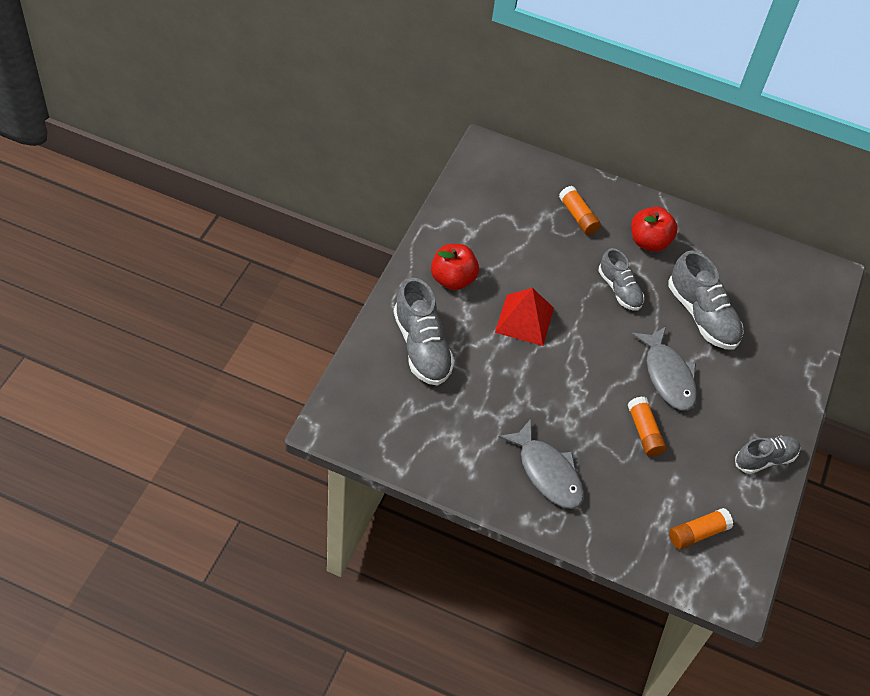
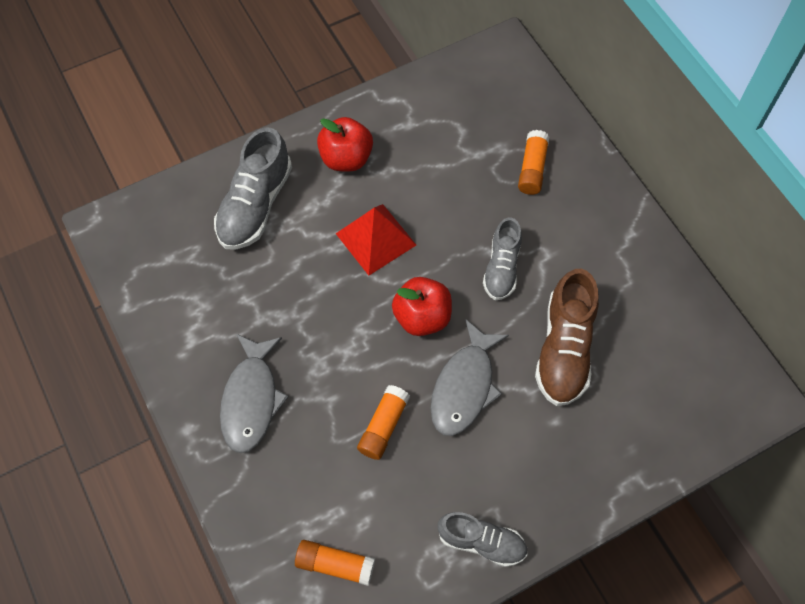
camera: 45 degrees right, 10 degrees up
(649, 242) = (583, 238): red apple -> red apple (422, 317)
(702, 316) = (564, 349): grey shoe -> brown shoe

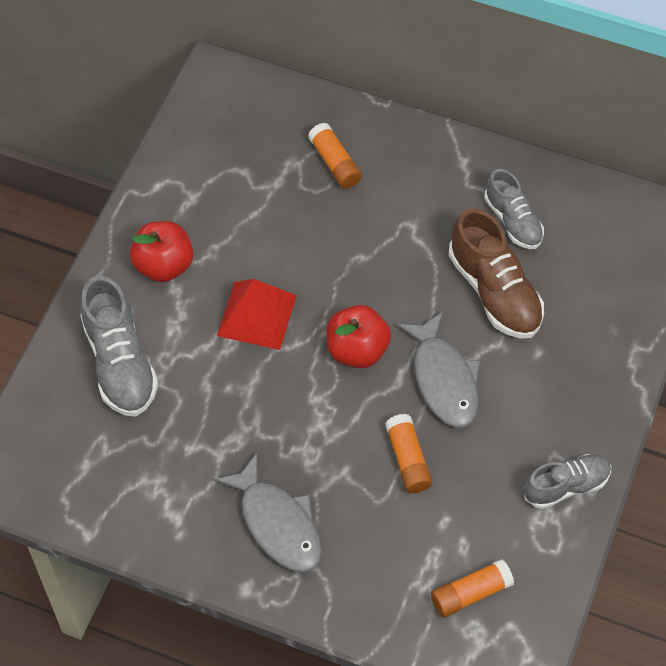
camera: 40 degrees left, 5 degrees down
(501, 268) = (385, 263): grey shoe -> grey shoe (513, 221)

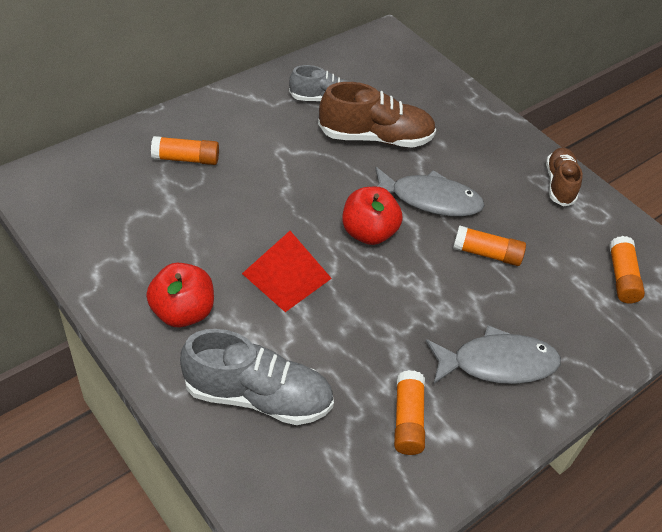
camera: 65 degrees left, 10 degrees down
(169, 480) = (407, 419): none -> orange glue stick
(566, 486) = (559, 184): grey shoe -> brown shoe

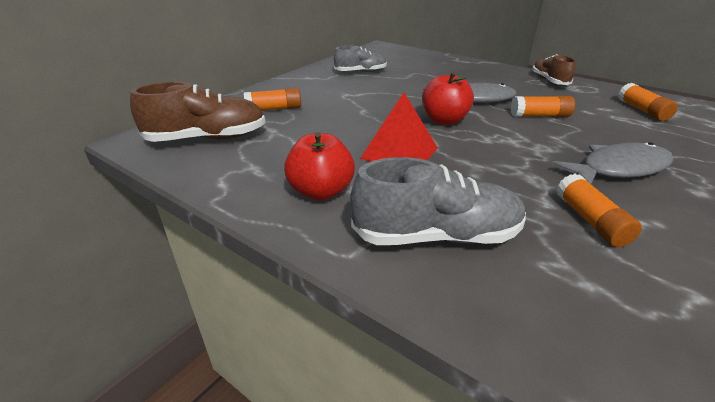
camera: 10 degrees left, 15 degrees down
(375, 137) = (409, 81): brown shoe -> brown shoe (207, 138)

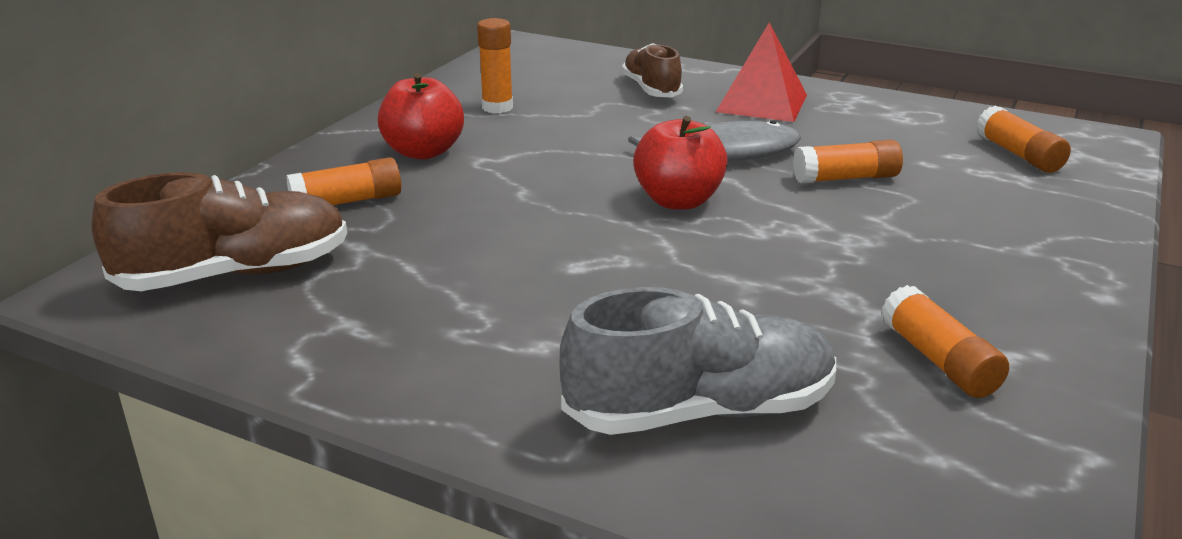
camera: 10 degrees left, 5 degrees down
(321, 191) = (487, 356): red apple -> red apple (423, 152)
(361, 72) = (497, 107): grey shoe -> orange glue stick
(399, 153) = (609, 271): red pyramid -> red pyramid (761, 103)
(549, 81) = (857, 104): brown shoe -> brown shoe (651, 89)
(618, 169) = (980, 267): grey fish -> none

